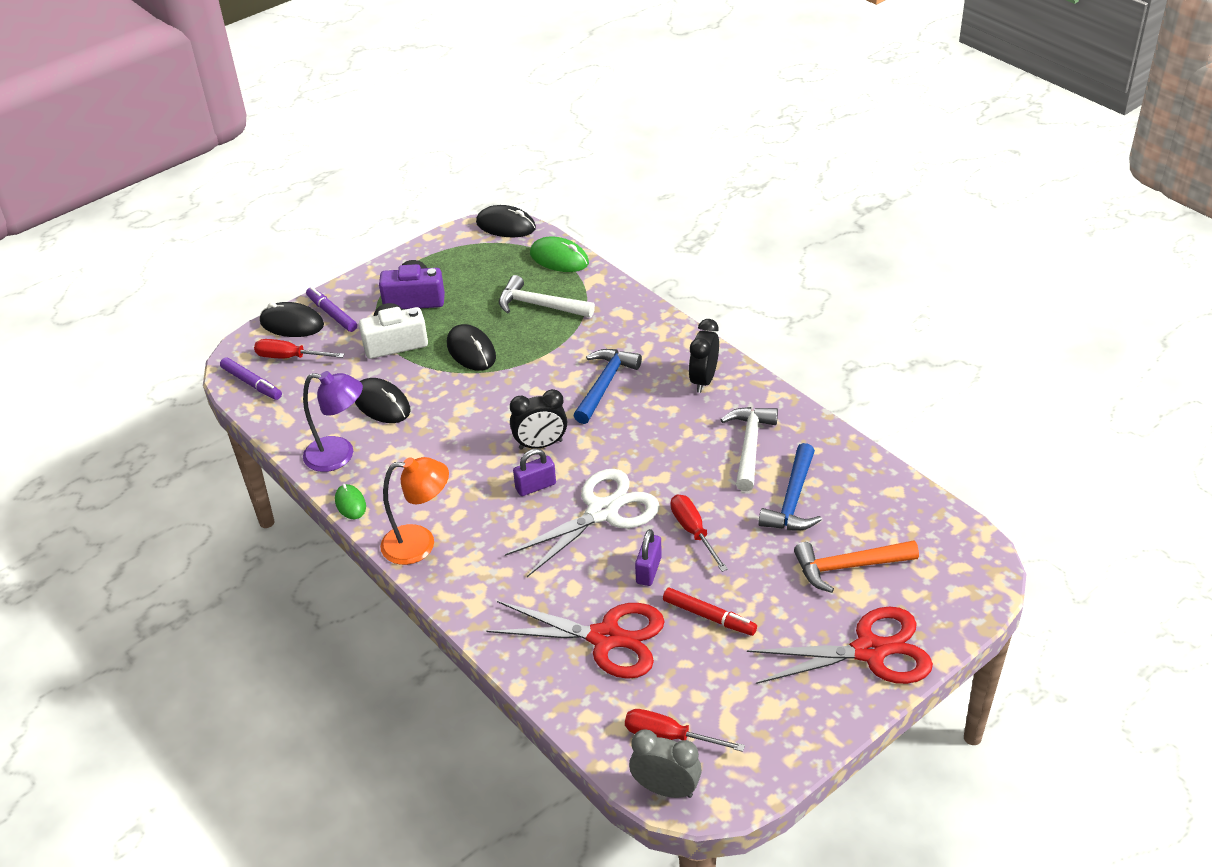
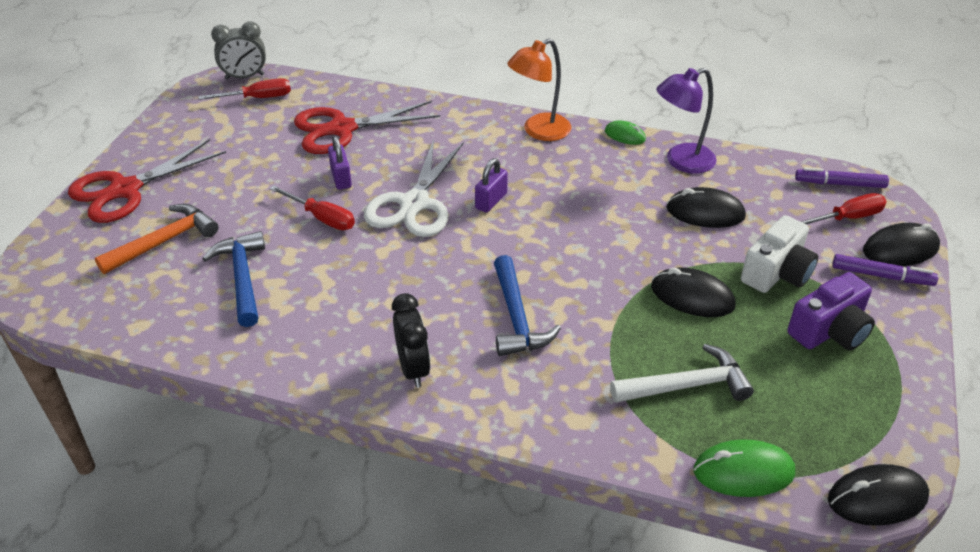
camera: 145 degrees right, 0 degrees up
(540, 445) = (522, 235): black clock -> none
(709, 616) = (270, 167): red marker -> none
(749, 446) = (315, 313): white hammer -> none

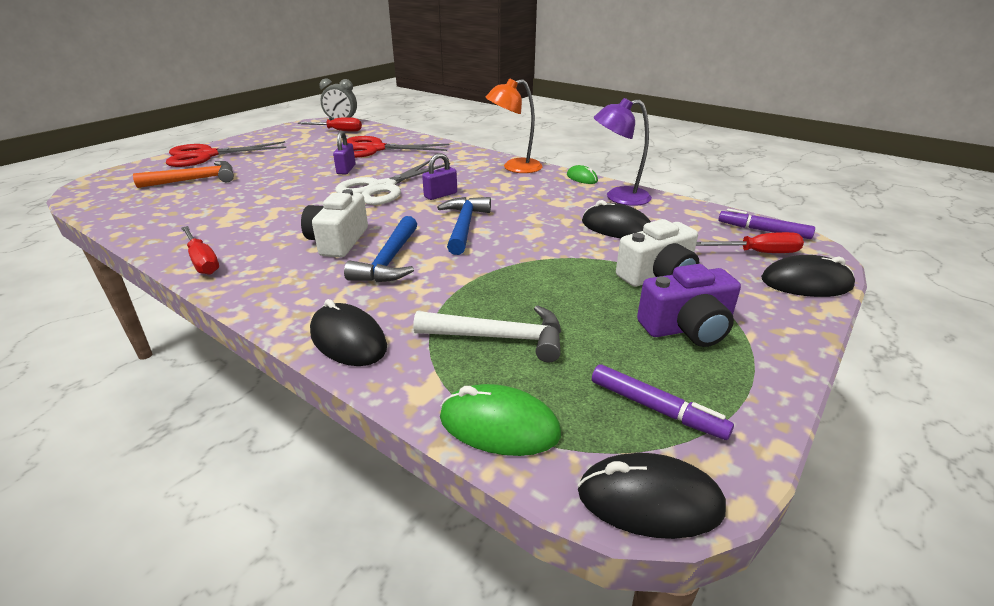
camera: 20 degrees right, 10 degrees down
(242, 278) = (218, 204): blue hammer -> blue hammer (464, 226)
(322, 218) = (309, 185): red screwdriver -> red screwdriver (202, 261)
(413, 368) = (271, 274): black clock -> none
(439, 303) = (338, 241): none -> white camera
(692, 296) = (559, 277): black mouse -> black mouse (348, 340)
(882, 276) = (773, 298): purple marker -> purple marker (656, 408)

